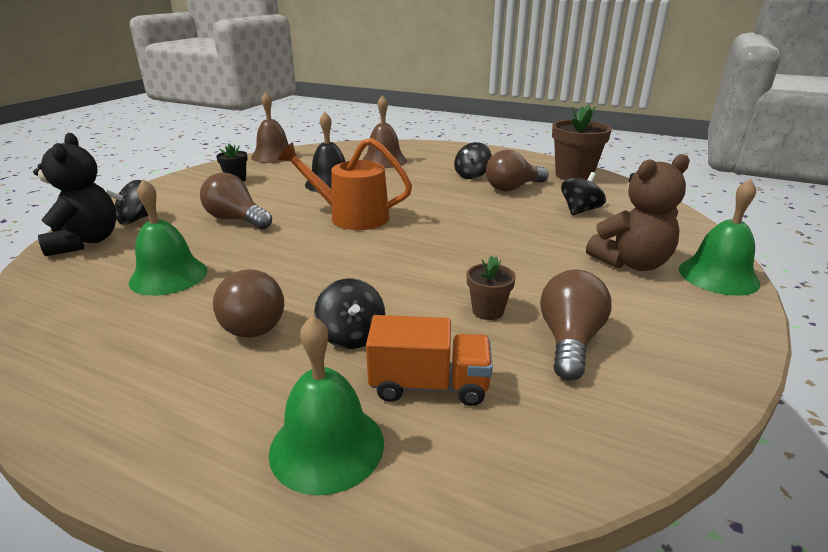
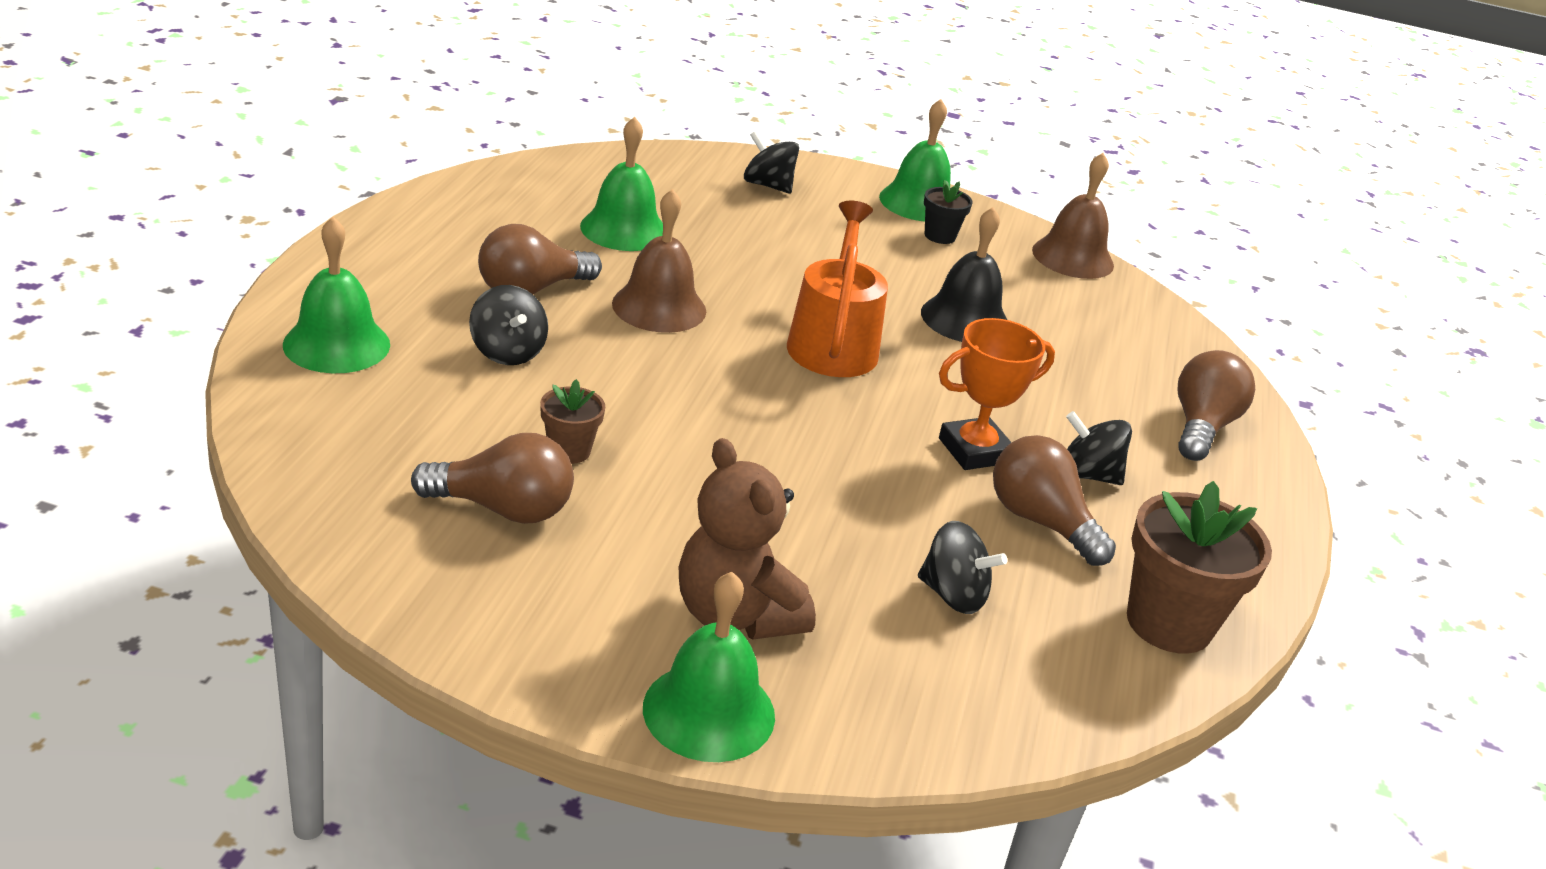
camera: 75 degrees right, 5 degrees up
(85, 242) = (696, 167): black teddy bear -> none
(192, 181) = (918, 202): none -> green bell
(236, 219) = (791, 252): brown light bulb -> brown light bulb (1201, 427)
(351, 336) = (507, 352): black spinning top -> black spinning top turned 90 degrees counterclockwise
(384, 160) = (1117, 372): brown bell -> brown bell (659, 307)
(429, 385) = (419, 400): orange truck -> none
(457, 194) = (974, 451): none -> orange trophy

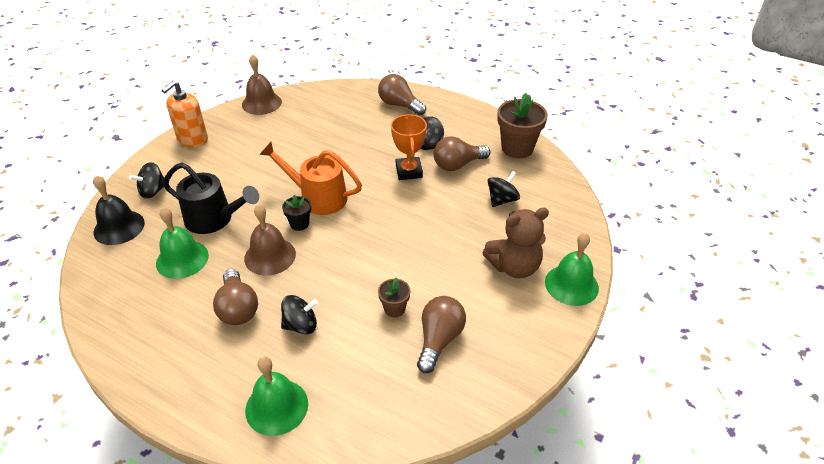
camera: 70 degrees left, 10 degrees up
(726, 246) = (214, 219): none -> black watering can
(918, 202) = (192, 139): green bell -> orange soap dispenser
(940, 236) = (228, 140): black flower pot -> black flower pot (299, 224)
(965, 319) = (306, 149): black bell -> black bell (119, 227)

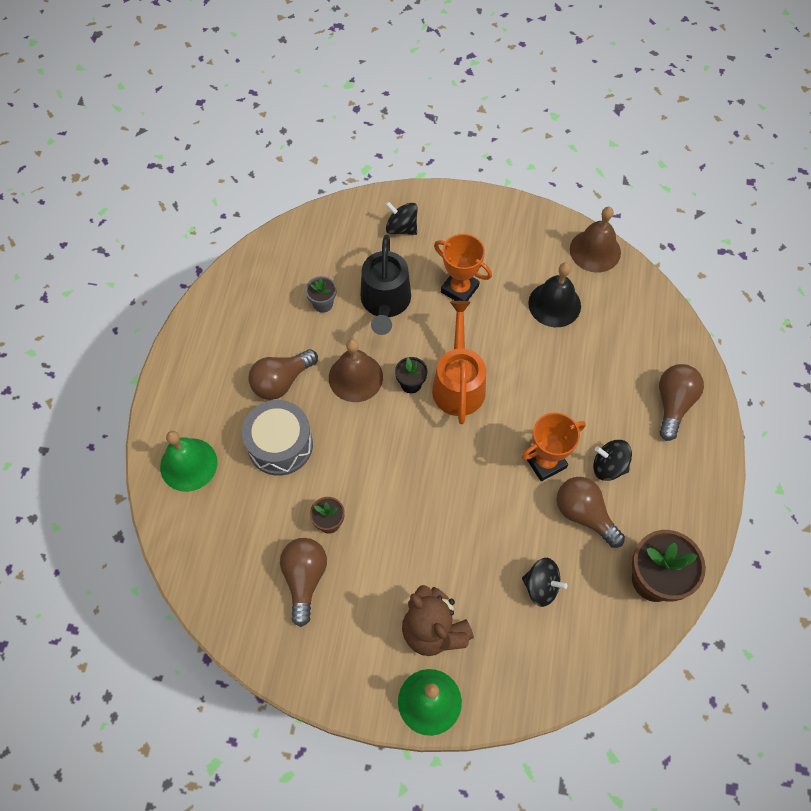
camera: 70 degrees right, 20 degrees up
(119, 227) = (342, 229): black bell -> black bell (554, 304)
(182, 259) = (323, 303): green bell -> grey flower pot
(192, 139) = (496, 218): orange soap dispenser -> none
(237, 174) = (459, 289): none -> orange trophy
(301, 325) = (280, 445): black spinning top -> grey drum
(439, 340) = (305, 579): brown light bulb -> brown light bulb turned 90 degrees counterclockwise

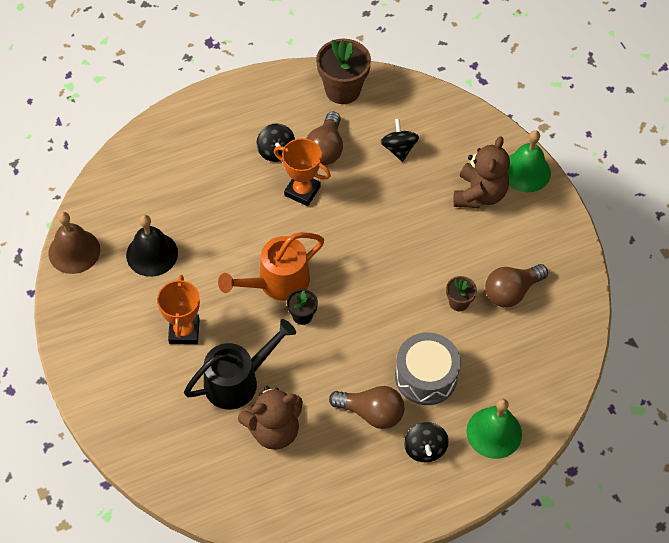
camera: 125 degrees left, 5 degrees down
(323, 303) = (274, 430): grey flower pot -> brown teddy bear
(355, 377) = (326, 359): brown bell -> none
(401, 228) = (147, 416): black spinning top -> black spinning top (425, 449)
(673, 404) = (192, 135): brown light bulb -> none

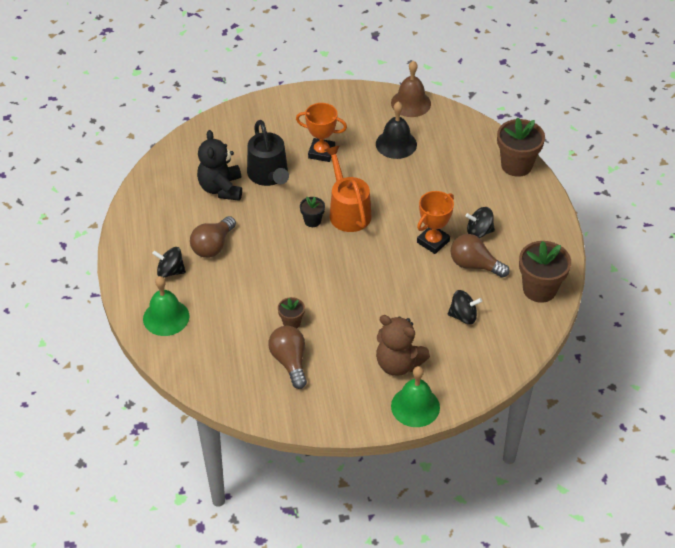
camera: 105 degrees right, 10 degrees down
(163, 130) = (516, 165): none -> brown flower pot
(274, 430) = (221, 188): brown teddy bear -> black teddy bear
(426, 376) = (231, 285): grey drum -> none

